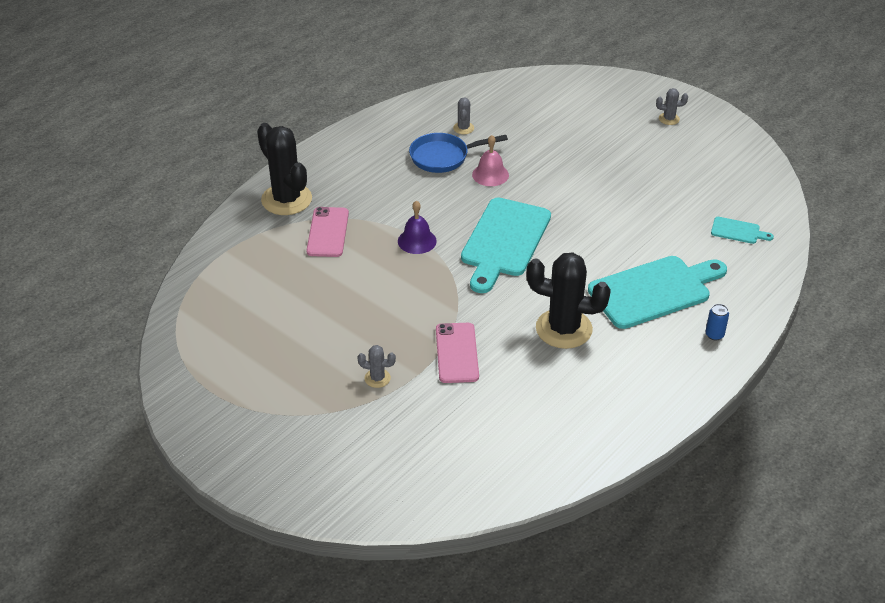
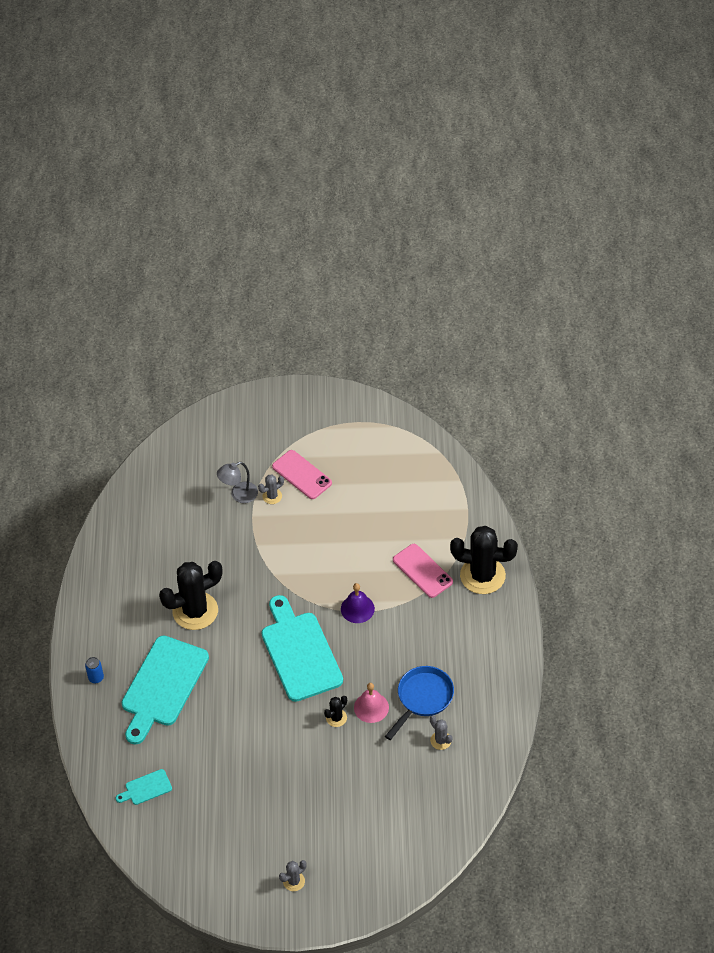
camera: 140 degrees right, 10 degrees up
(407, 402) = (239, 495): none -> grey lamp
(457, 353) = (243, 546): pink phone -> pink phone (302, 475)
(526, 184) = (336, 718): none -> black cactus

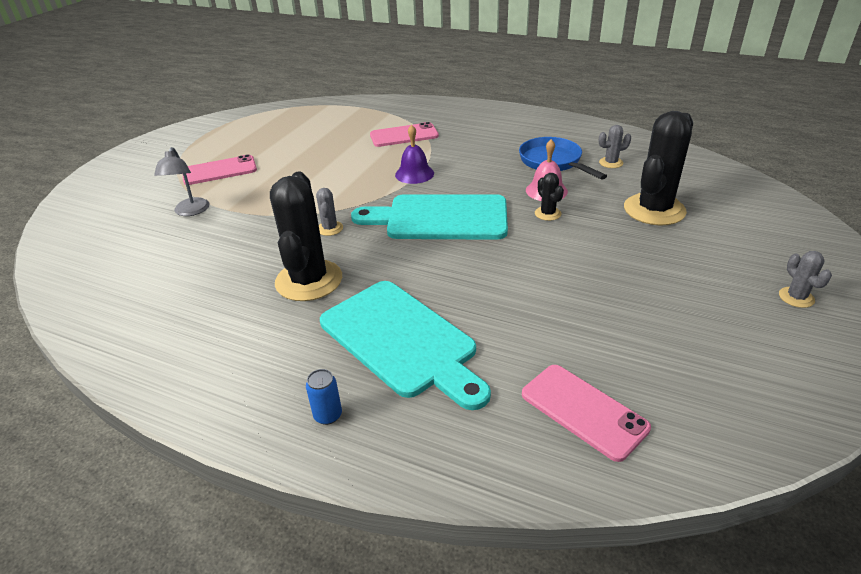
camera: 65 degrees left, 15 degrees down
(146, 788) = (583, 411): turquoise cutting board -> pink phone
(272, 496) = (220, 192): grey cactus -> grey cactus (330, 228)
(482, 575) = (436, 113): black cactus -> black cactus (654, 210)

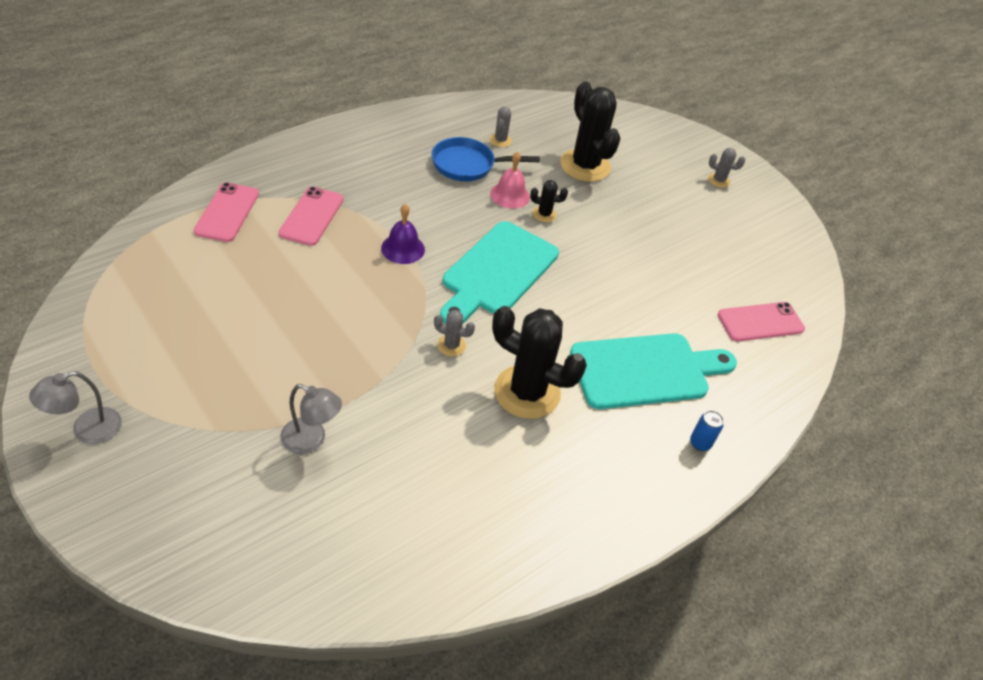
camera: 70 degrees left, 10 degrees up
(156, 150) = (87, 430): none -> grey lamp
(219, 171) = (230, 385): pink phone -> pink phone (227, 212)

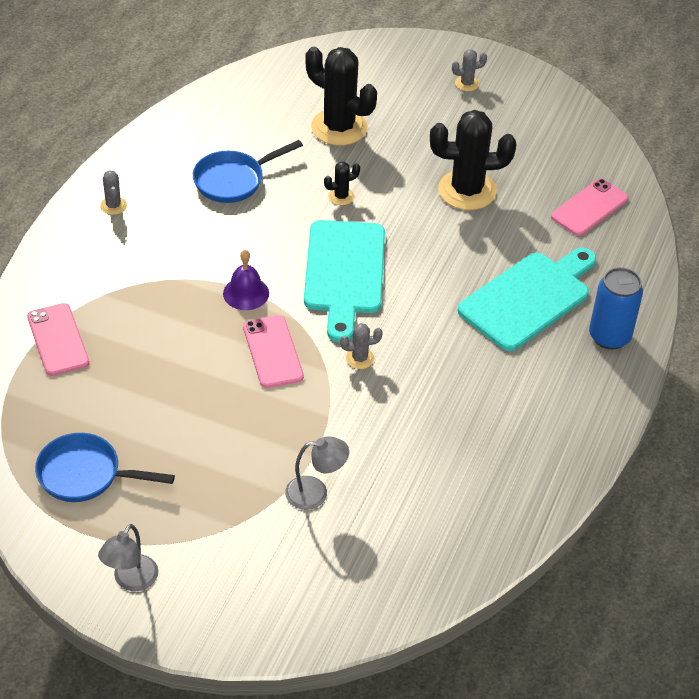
camera: 25 degrees left, 0 degrees up
(143, 322) = (85, 474): none -> blue pan
(312, 216) = (138, 304): pink phone -> pink phone (273, 352)
(500, 140) = (241, 138): grey cactus -> grey cactus (113, 206)
(510, 195) = (296, 192): pink bell -> none
(527, 392) = (450, 365): black cactus -> black cactus (467, 190)
(700, 443) = (609, 336): blue can -> blue can, size x2.03

